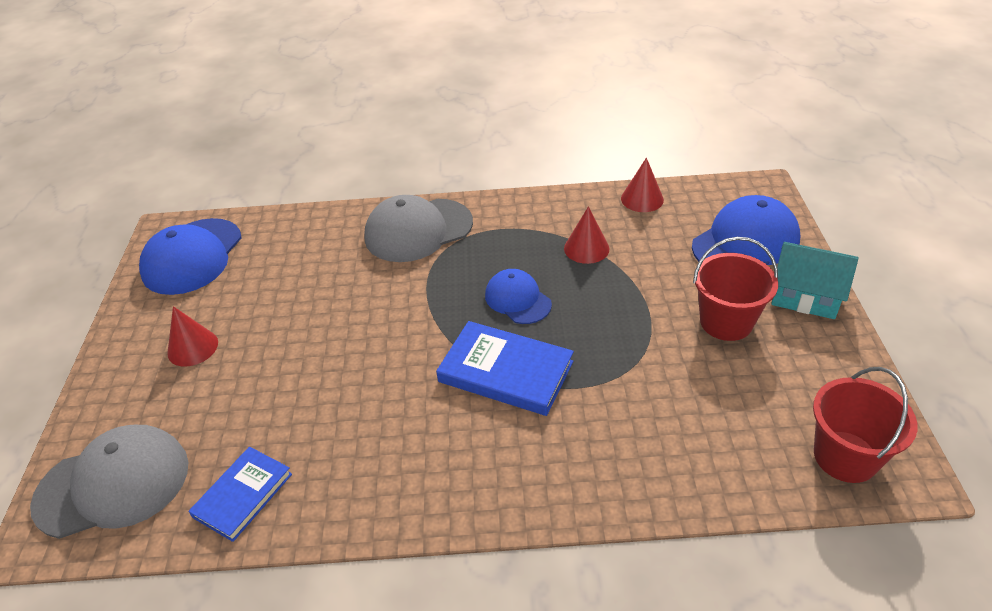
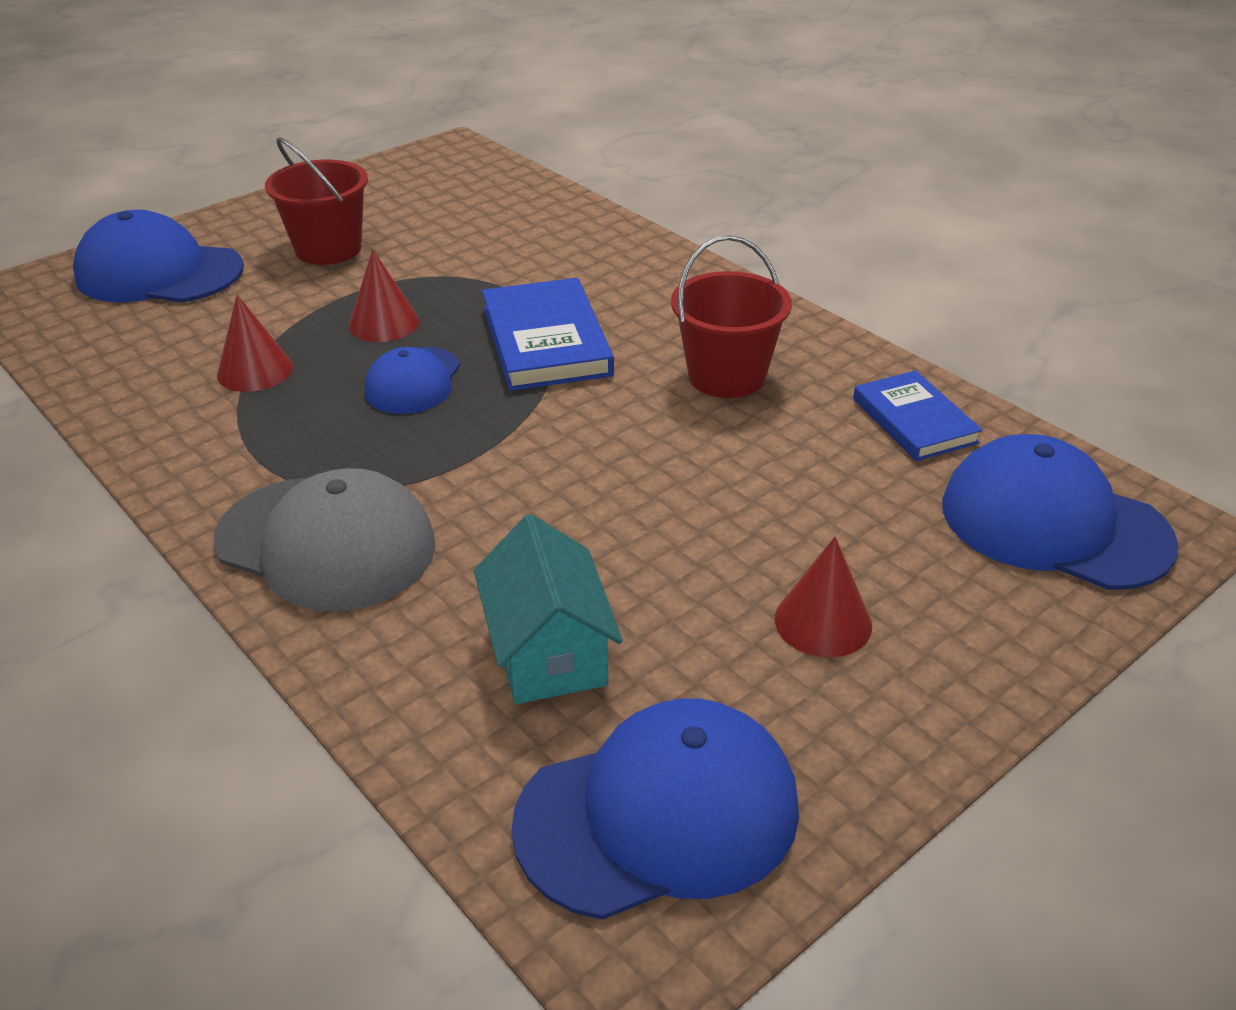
camera: 130 degrees left, 5 degrees down
(113, 484) = (1054, 523): grey cap -> blue cap
(243, 495) = (914, 421): blue book -> blue book turned 75 degrees clockwise
(642, 199) = (91, 368): red cone -> red cone (384, 323)
(805, 297) = (246, 221): turquoise house -> turquoise house (549, 651)
(845, 456) = (460, 168): red bucket -> red bucket (726, 376)

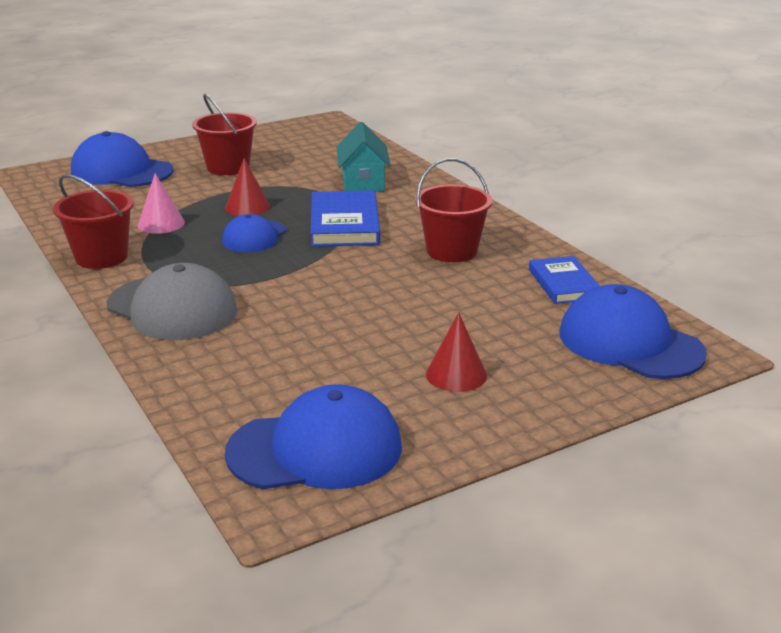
camera: 10 degrees right, 10 degrees down
(176, 450) = (101, 257): none -> red bucket
(255, 371) = (161, 223): red cone -> pink cone
(549, 651) = (282, 370): turquoise house -> turquoise house (363, 182)

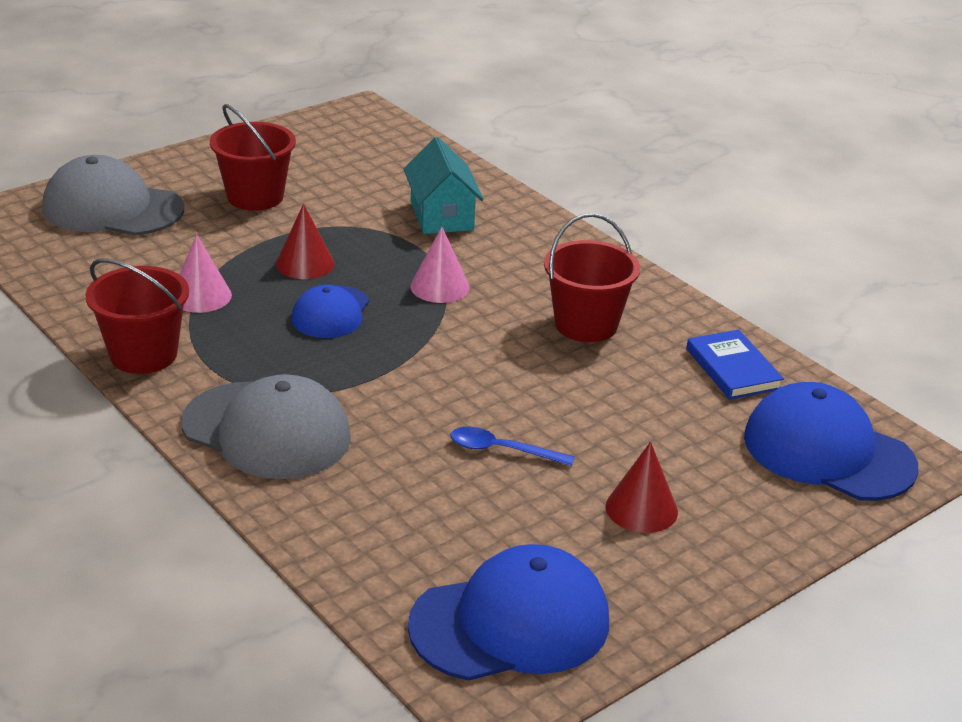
camera: 10 degrees left, 5 degrees up
(121, 171) = (112, 208): blue cap -> grey cap
(344, 224) = (440, 287): blue book -> pink cone
(354, 329) = (502, 450): none -> blue spoon

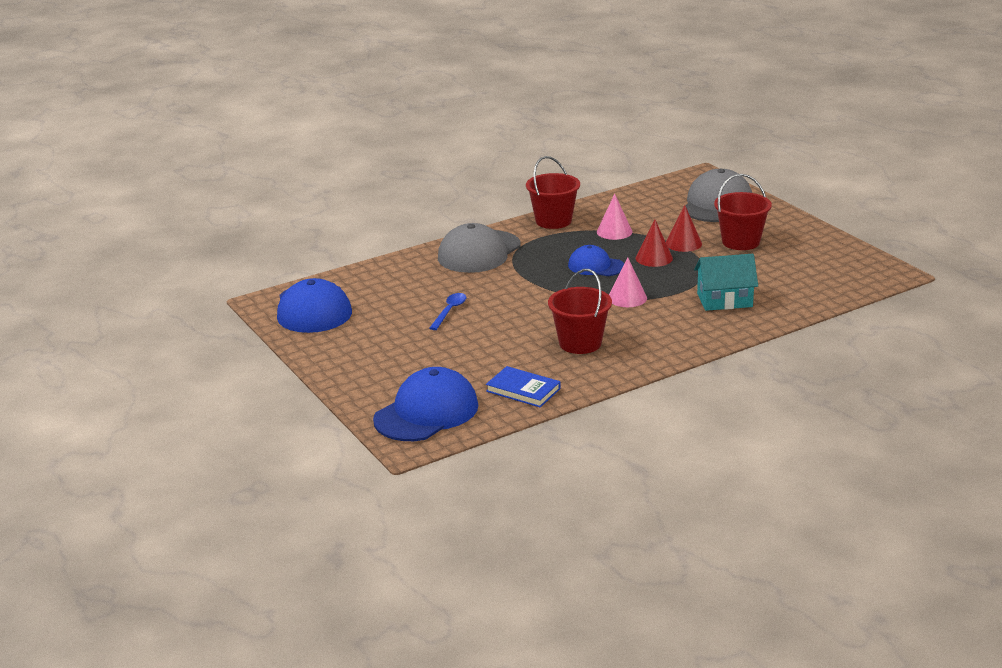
camera: 100 degrees right, 5 degrees down
(641, 509) = (388, 347): red cone -> red cone (683, 243)
(733, 369) = (523, 390): blue book -> blue book turned 45 degrees clockwise

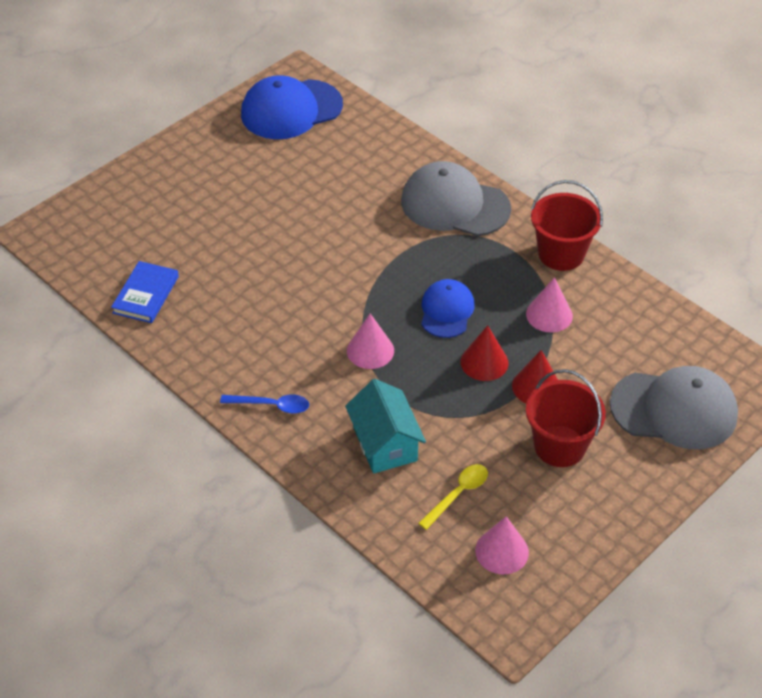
camera: 75 degrees right, 20 degrees up
(426, 412) = (95, 232): blue cap -> none
(449, 311) = (305, 208): blue spoon -> blue spoon (271, 405)
(580, 343) = (252, 324): red bucket -> none
(777, 279) = (458, 494): none -> yellow spoon
(829, 269) = (502, 551): none -> pink cone

